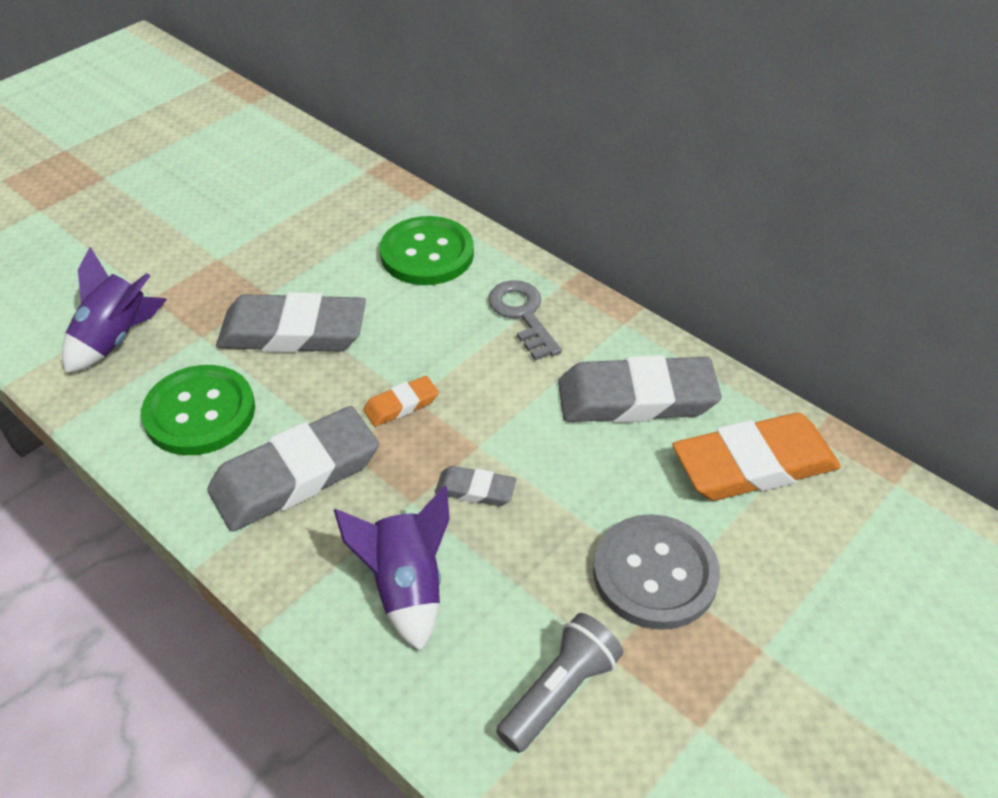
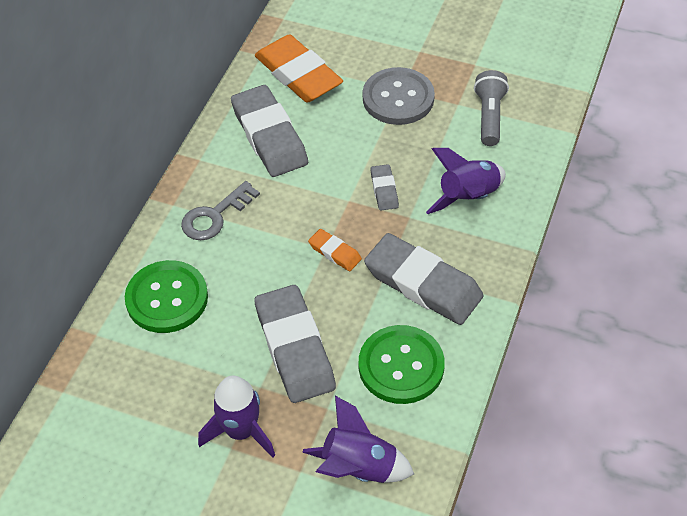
camera: 110 degrees left, 5 degrees up
(229, 268) = (241, 431): none -> purple rocket
(559, 692) = (489, 117): grey flashlight -> grey flashlight turned 75 degrees clockwise

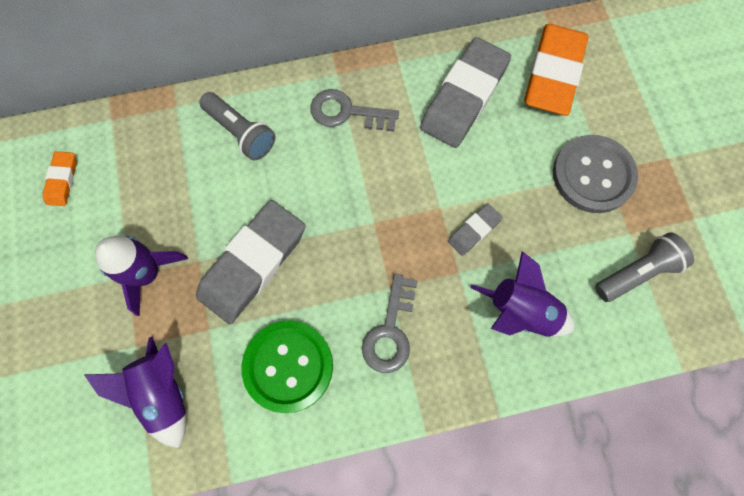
camera: 55 degrees right, 20 degrees up
(167, 298) = (240, 132): green button -> grey flashlight
(335, 252) = (374, 232): orange eraser -> orange eraser (62, 180)
(423, 284) = (390, 331): grey eraser -> grey key

